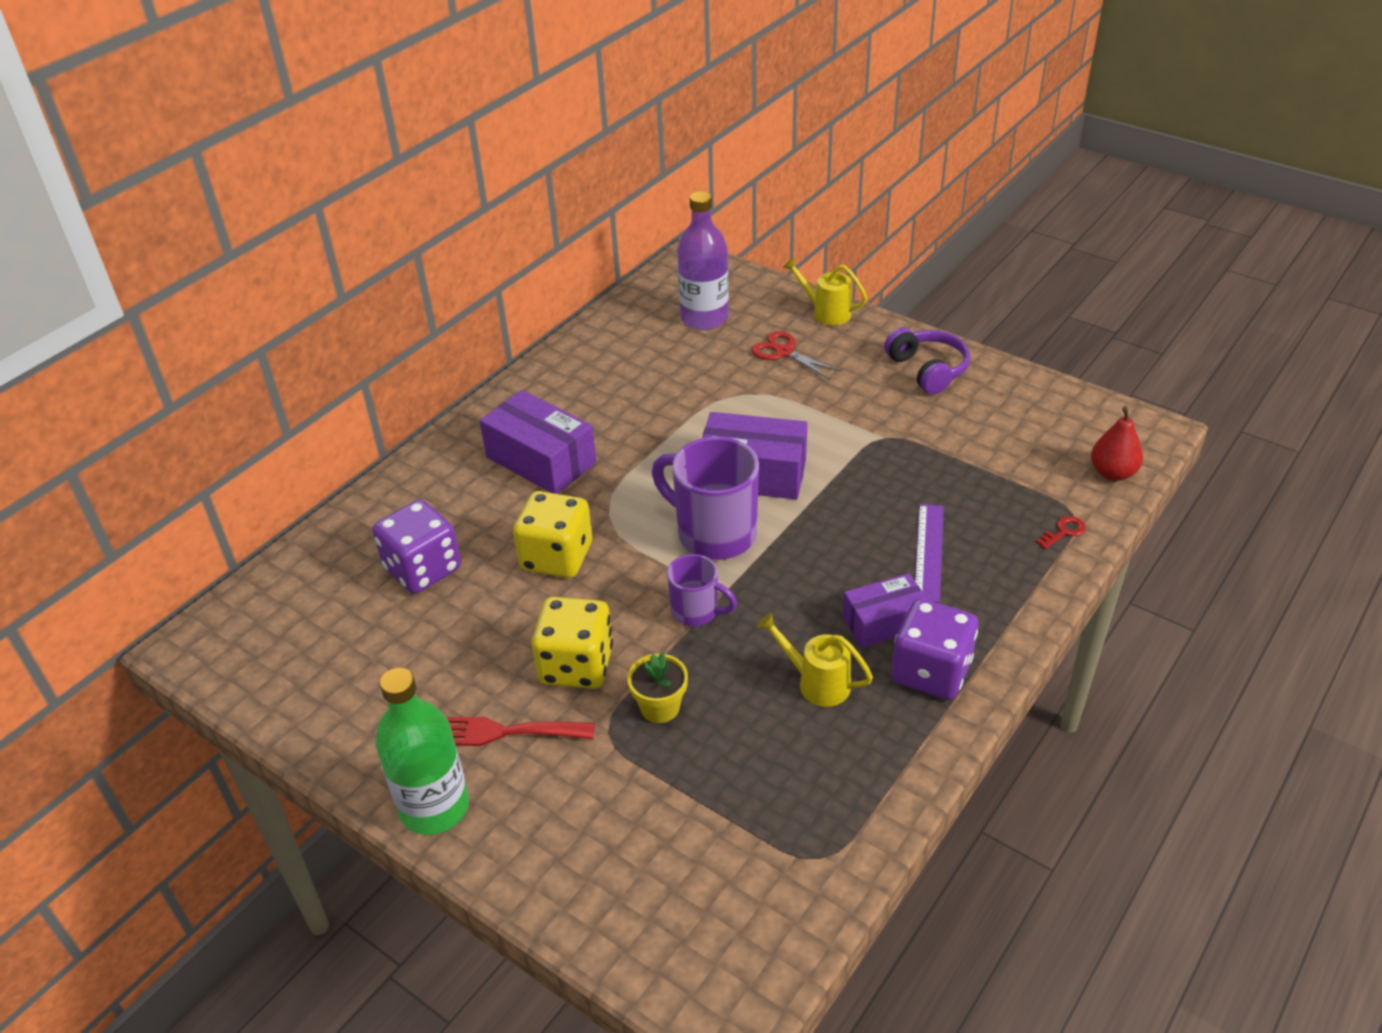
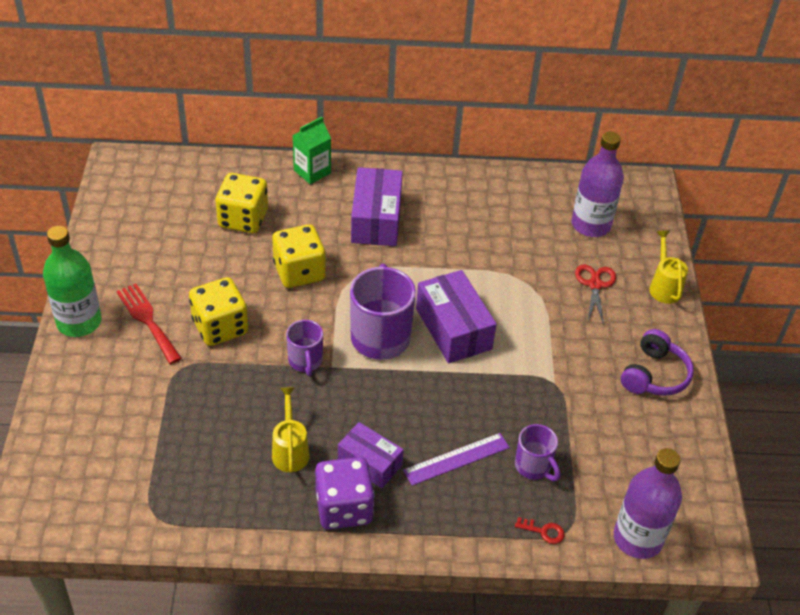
camera: 50 degrees right, 5 degrees up
(412, 477) = (312, 172): none -> green carton
(423, 569) = (243, 219): purple dice -> yellow dice
(660, 707) = (216, 382): yellow flower pot -> none
(979, 501) = (534, 467): none -> purple mug
(1112, 473) = (637, 538): red pear -> purple bottle

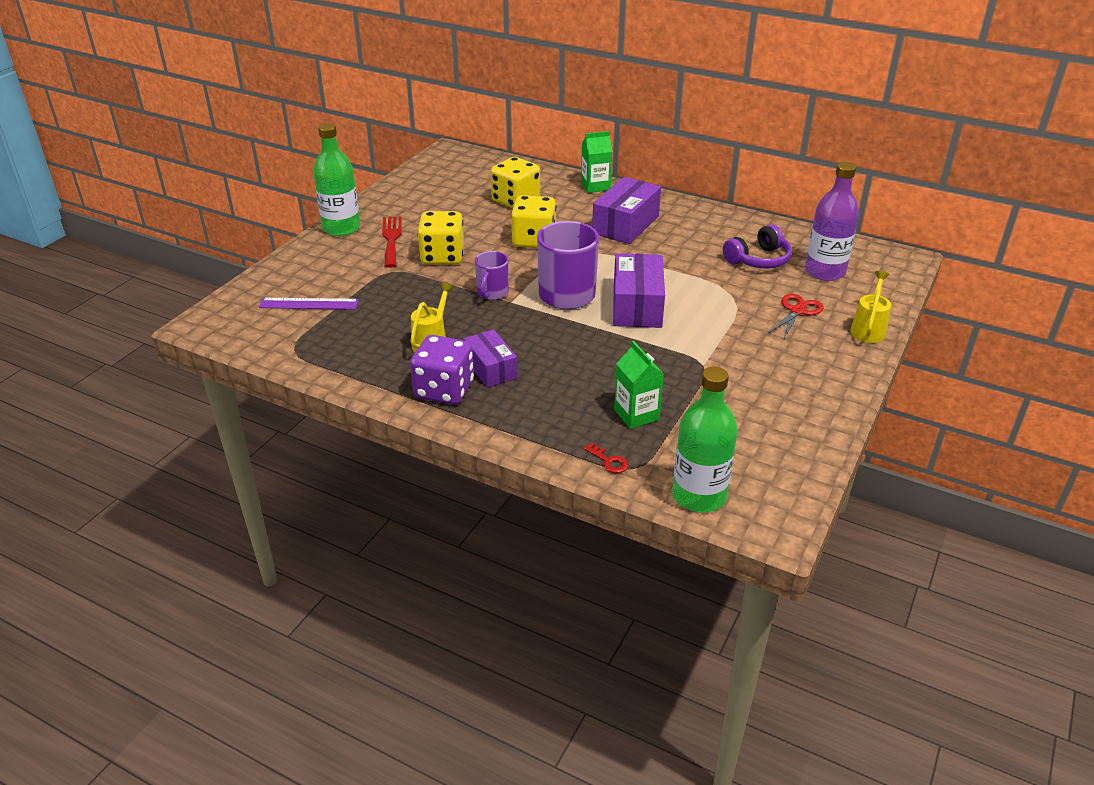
camera: 30 degrees right, 10 degrees down
(456, 459) = (569, 388): purple ruler -> purple ruler (309, 304)
(534, 467) = (636, 415): purple mug -> green carton
(637, 538) = (699, 496): purple bottle -> green bottle
(654, 375) = (809, 386): purple headphones -> purple headphones (758, 260)

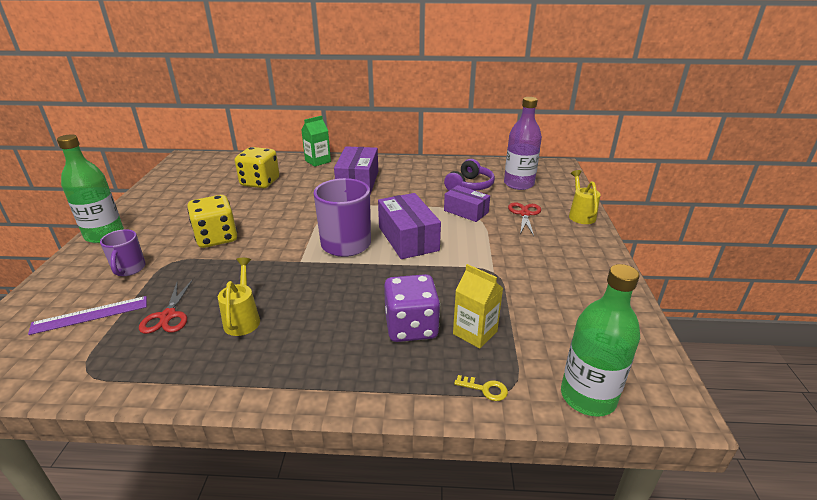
camera: 25 degrees left, 5 degrees down
(370, 322) = (168, 316): none -> red scissors
(391, 239) = (160, 234): red fork -> none
(444, 390) = (280, 366): purple dice -> purple dice (411, 327)
(491, 369) = (315, 328): purple box -> purple box (466, 211)
(492, 293) = (279, 258): purple mug -> purple mug (129, 269)
(534, 240) = (292, 208): yellow dice -> none
(609, 461) = (485, 389): red key -> yellow key
(636, 415) = (475, 332): green carton -> yellow carton

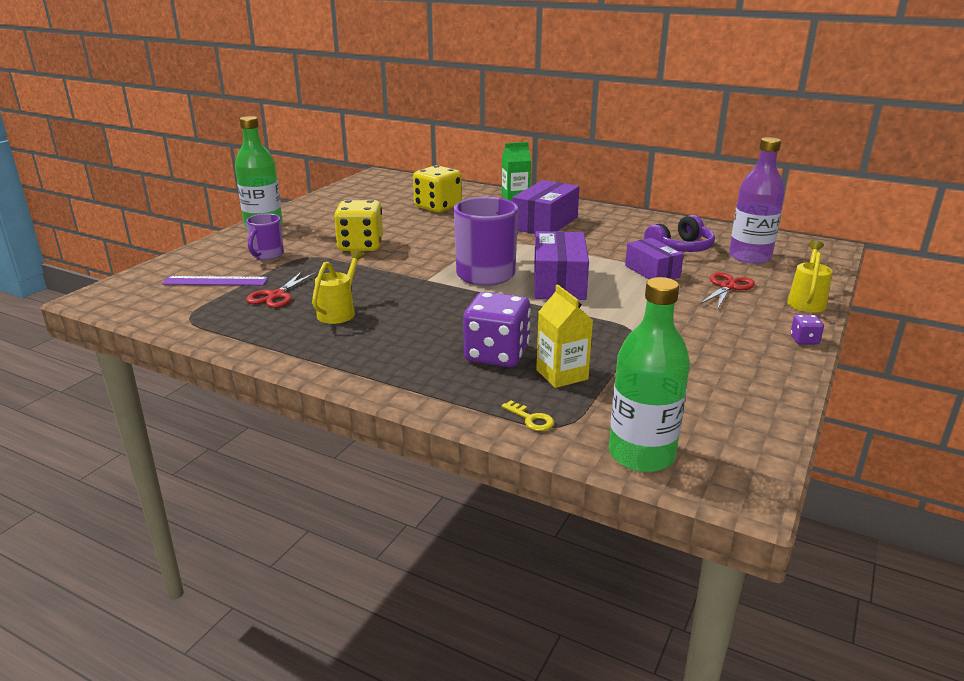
camera: 25 degrees right, 5 degrees down
(604, 250) = (804, 340): none -> purple dice

